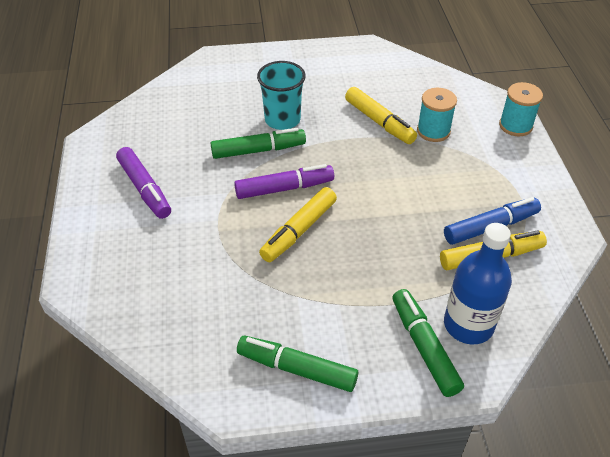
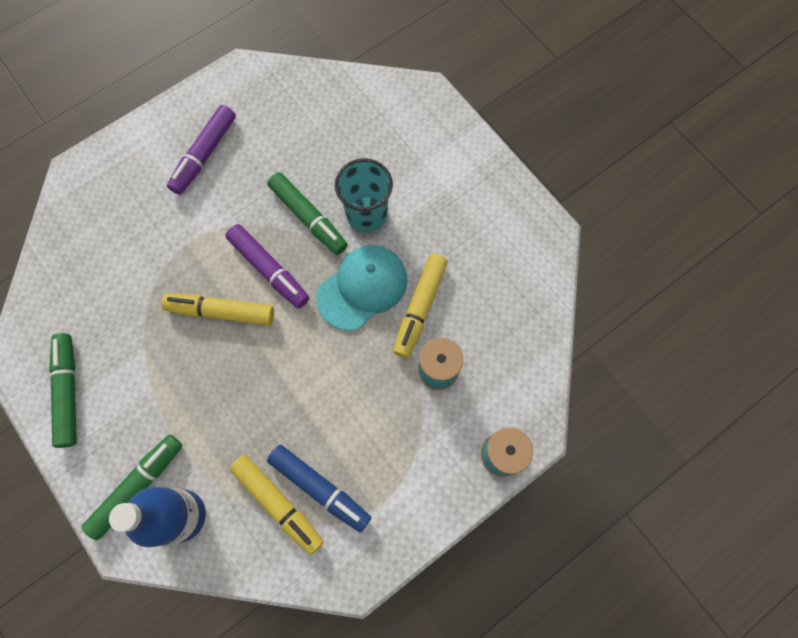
camera: 60 degrees right, 25 degrees up
(341, 144) = (362, 288): none -> turquoise cap

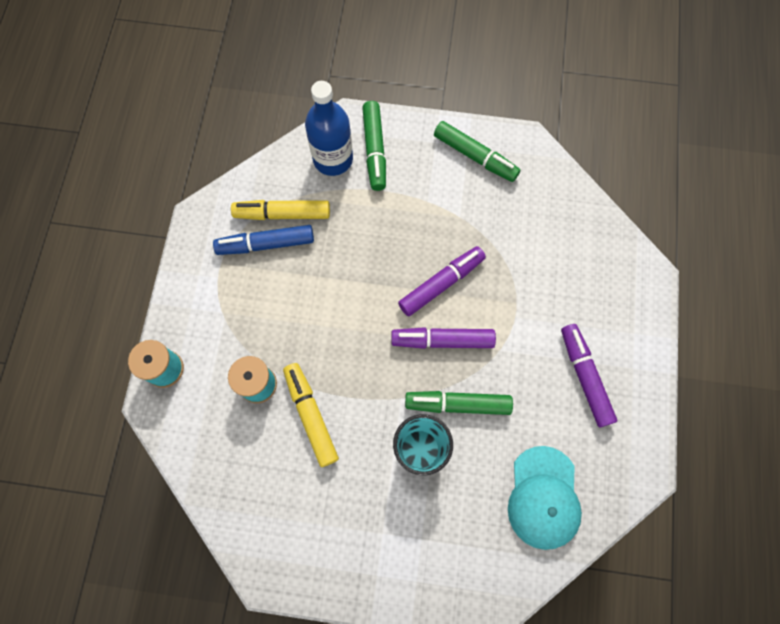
camera: 135 degrees right, 0 degrees up
(221, 312) = (441, 284): yellow marker -> purple marker
(362, 288) = (365, 390): turquoise cap -> turquoise cap (543, 497)

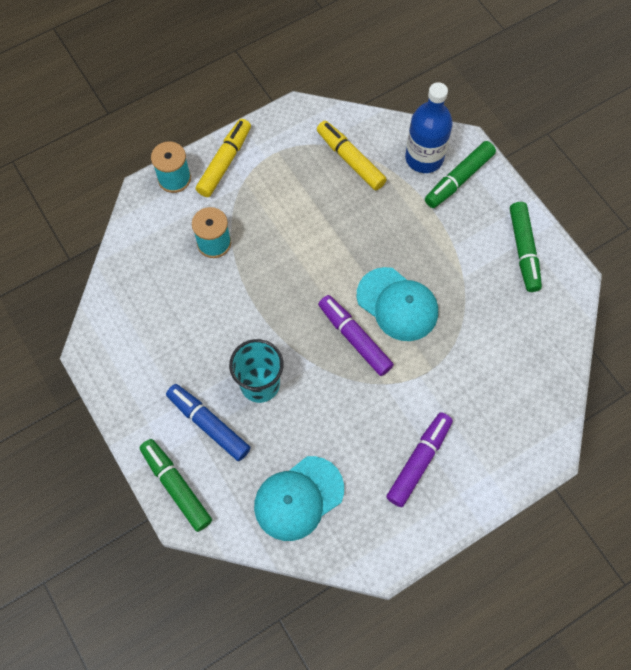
camera: 50 degrees right, 5 degrees down
(266, 244) = (318, 167): blue marker -> blue marker (209, 424)
(311, 415) = (222, 294): yellow marker -> yellow marker (224, 162)
(441, 284) = (397, 304): purple marker -> turquoise cap
(458, 404) = (316, 385): green marker -> green marker (176, 486)

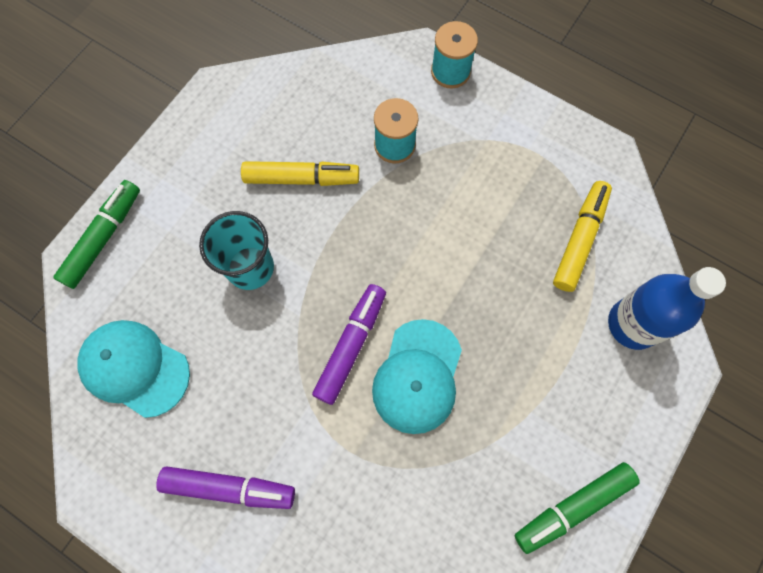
camera: 65 degrees right, 5 degrees up
(209, 424) = (183, 237): blue marker -> none
(224, 162) = (498, 110): yellow marker -> yellow marker (301, 178)
(459, 179) = (628, 380): green marker -> none

